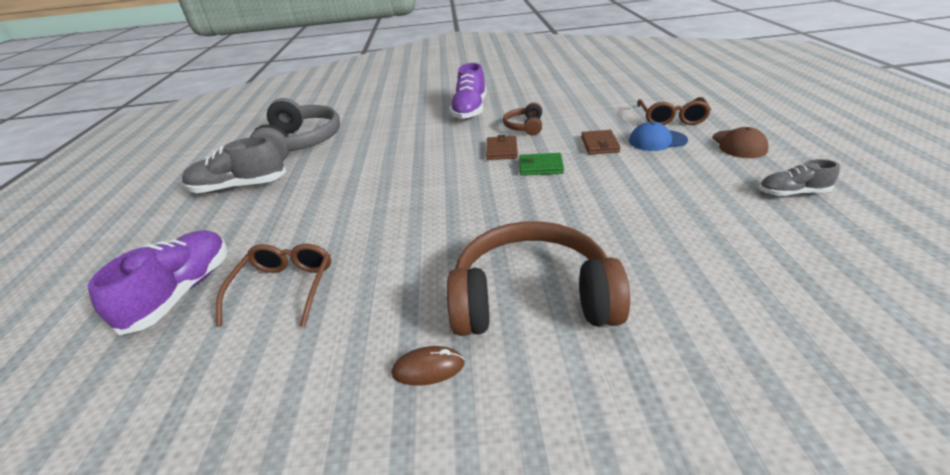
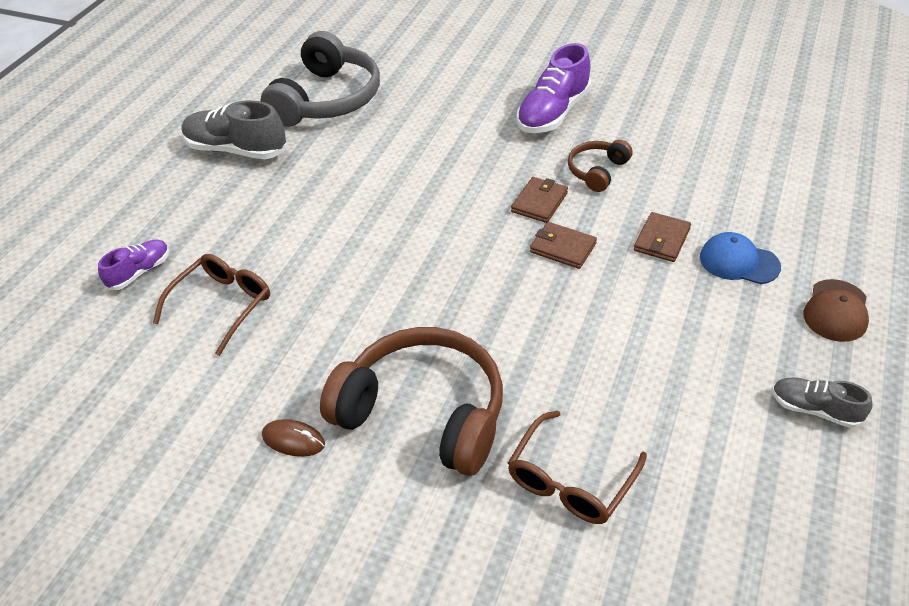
camera: 25 degrees right, 10 degrees up
(182, 292) = (140, 272): purple shoe -> purple shoe, size x0.57
(540, 167) = (563, 248): green wallet -> brown wallet
(671, 118) = (797, 230): brown glasses -> brown glasses (570, 481)

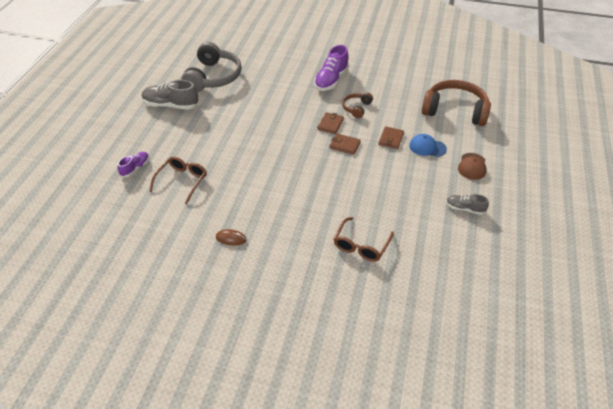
camera: 10 degrees left, 0 degrees up
(424, 412) = (290, 222): brown headphones -> brown headphones (455, 111)

